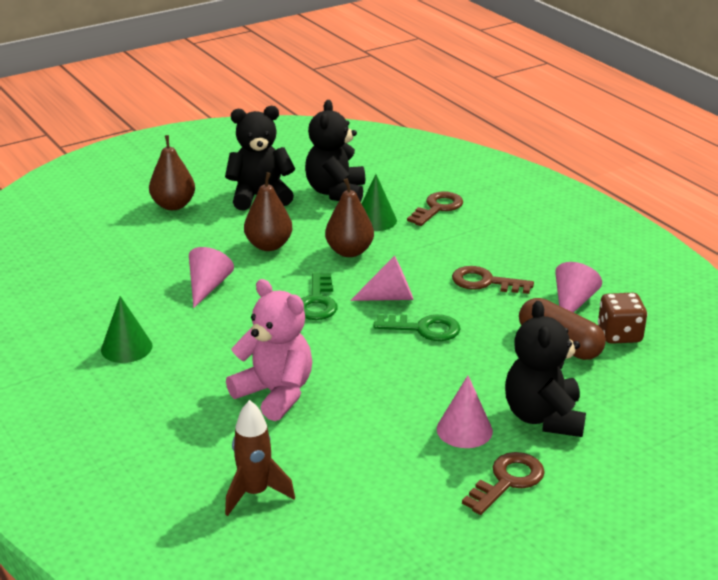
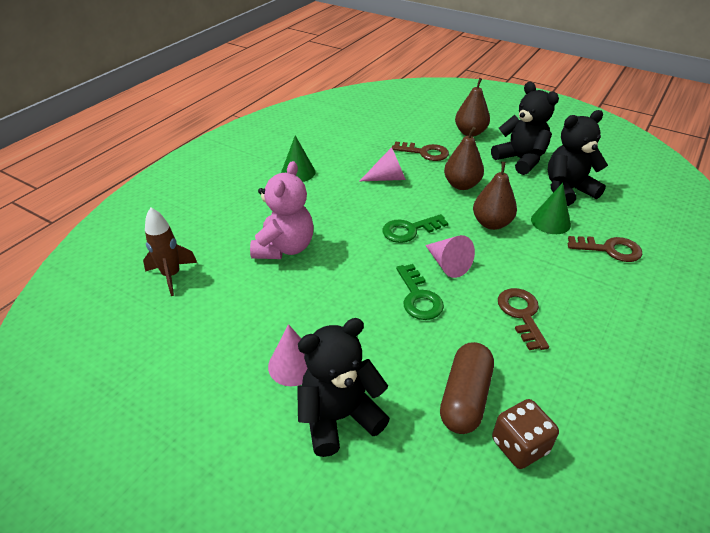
camera: 65 degrees right, 10 degrees up
(507, 481) = (235, 415): brown key -> brown key (424, 152)
(572, 303) = (544, 389): pink cone -> none

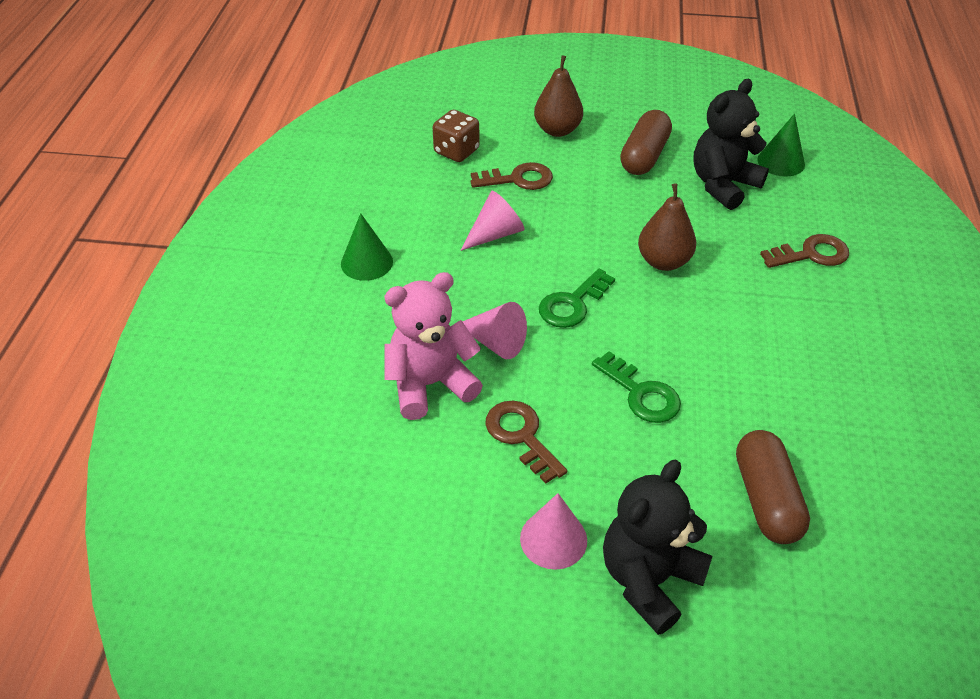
camera: 25 degrees left, 5 degrees up
(171, 275) = (304, 480): brown rocket -> none
(284, 248) = (430, 384): pink teddy bear -> pink teddy bear turned 105 degrees counterclockwise
(447, 264) = (646, 336): pink cone -> pink cone (495, 342)
(461, 185) = (595, 216): brown pear -> none
(519, 446) = (850, 530): brown dice -> brown dice (456, 151)
(520, 160) = (644, 156): black teddy bear -> brown capsule
(521, 314) = (766, 373): brown key -> brown key (521, 436)
(550, 222) = (728, 237): green cone -> green cone (781, 162)

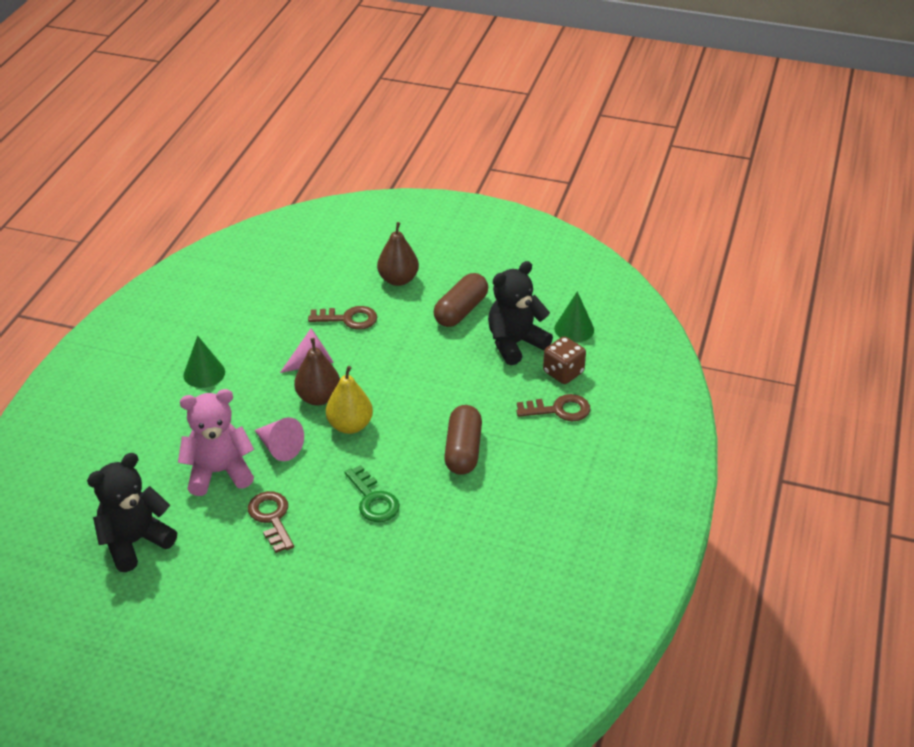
camera: 10 degrees right, 5 degrees down
(456, 151) = (308, 289): brown dice -> brown dice (563, 372)
(553, 539) = (266, 590): pink cone -> none
(572, 304) = (350, 425): green key -> yellow pear
(649, 579) = (322, 626): black teddy bear -> black teddy bear (135, 542)
(663, 261) = (436, 401): brown pear -> brown pear (318, 398)
(766, 499) = (431, 586): brown capsule -> brown capsule (463, 450)

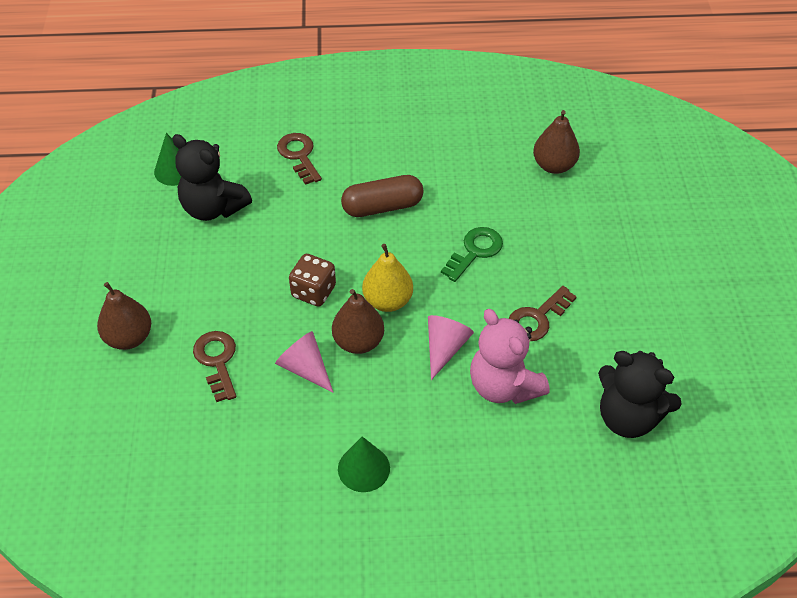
camera: 110 degrees left, 10 degrees up
(456, 602) = (554, 165): none -> brown pear
(461, 311) = (171, 265): brown capsule -> none
(563, 372) = (245, 164): brown dice -> brown dice (313, 291)

